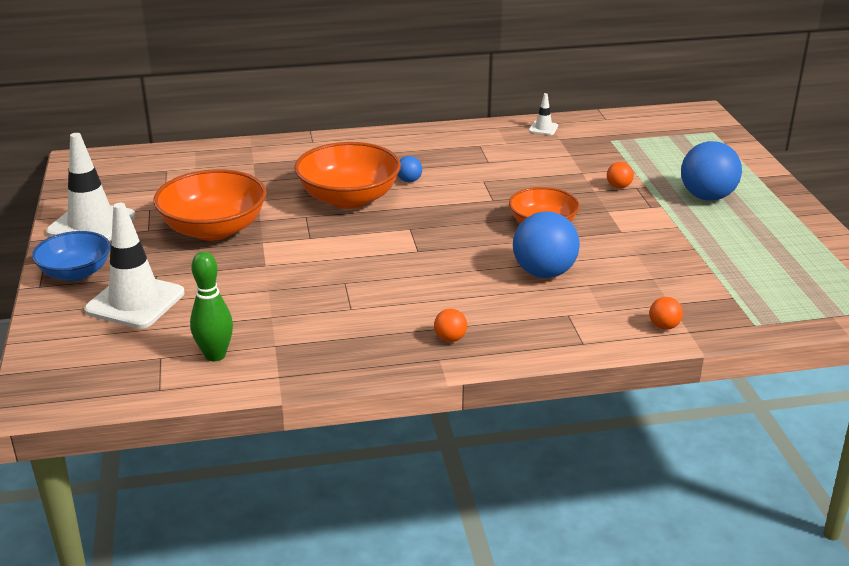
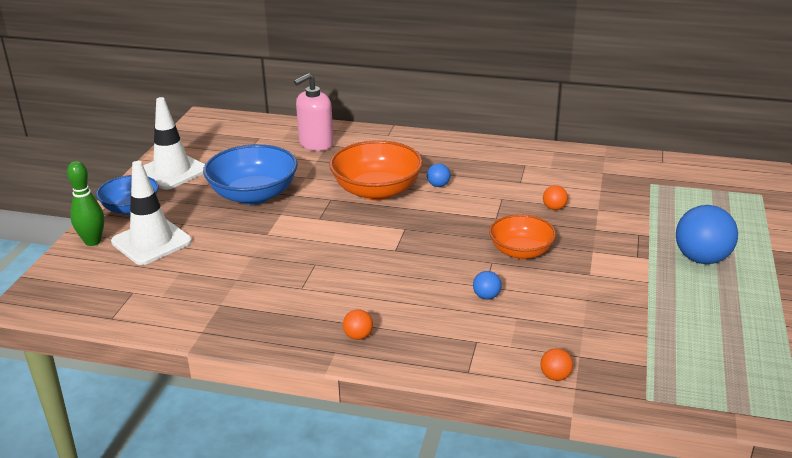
camera: 25 degrees right, 0 degrees up
(214, 229) = (253, 195): orange bowl -> blue bowl
(215, 355) = (171, 301): green bowling pin -> green bowling pin (93, 241)
(239, 164) = (316, 144): none -> pink soap dispenser
(543, 128) = (595, 160): white traffic cone -> none
(544, 273) = (486, 296): blue ball -> blue ball, size x0.46
(618, 187) = (622, 230): orange ball -> orange ball (554, 208)

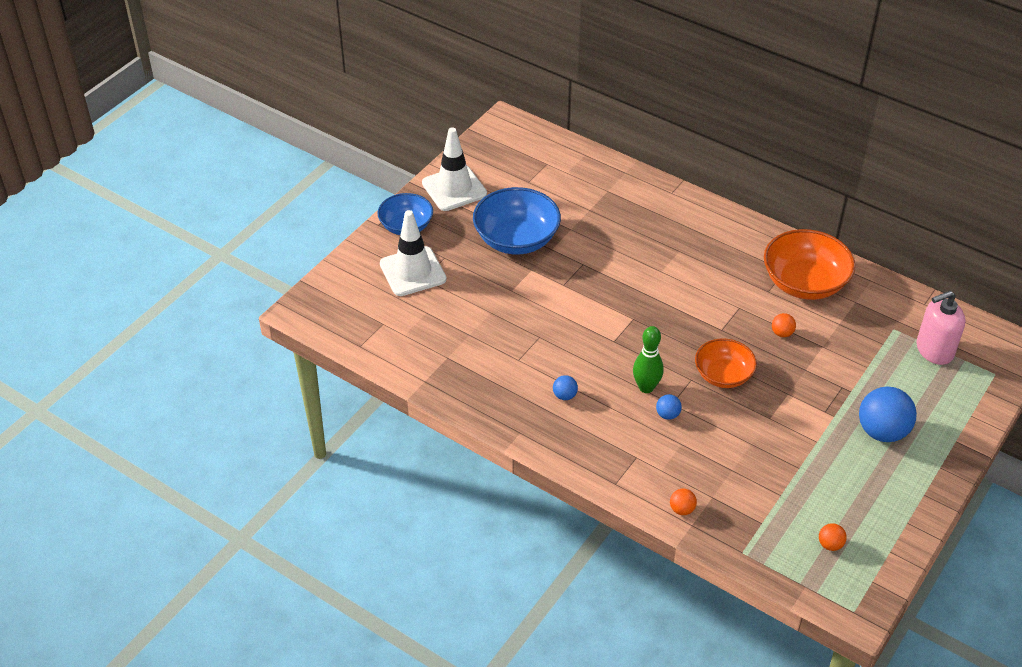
camera: 20 degrees right, 15 degrees up
(93, 241) = (365, 257): green bowling pin -> green bowling pin (646, 387)
(316, 144) = (597, 187): pink soap dispenser -> pink soap dispenser (934, 350)
(358, 336) = (544, 423): orange ball -> orange ball (830, 544)
(377, 191) = (628, 265): orange bowl -> orange bowl (804, 283)
(438, 185) = (688, 274): blue ball -> blue ball (564, 395)

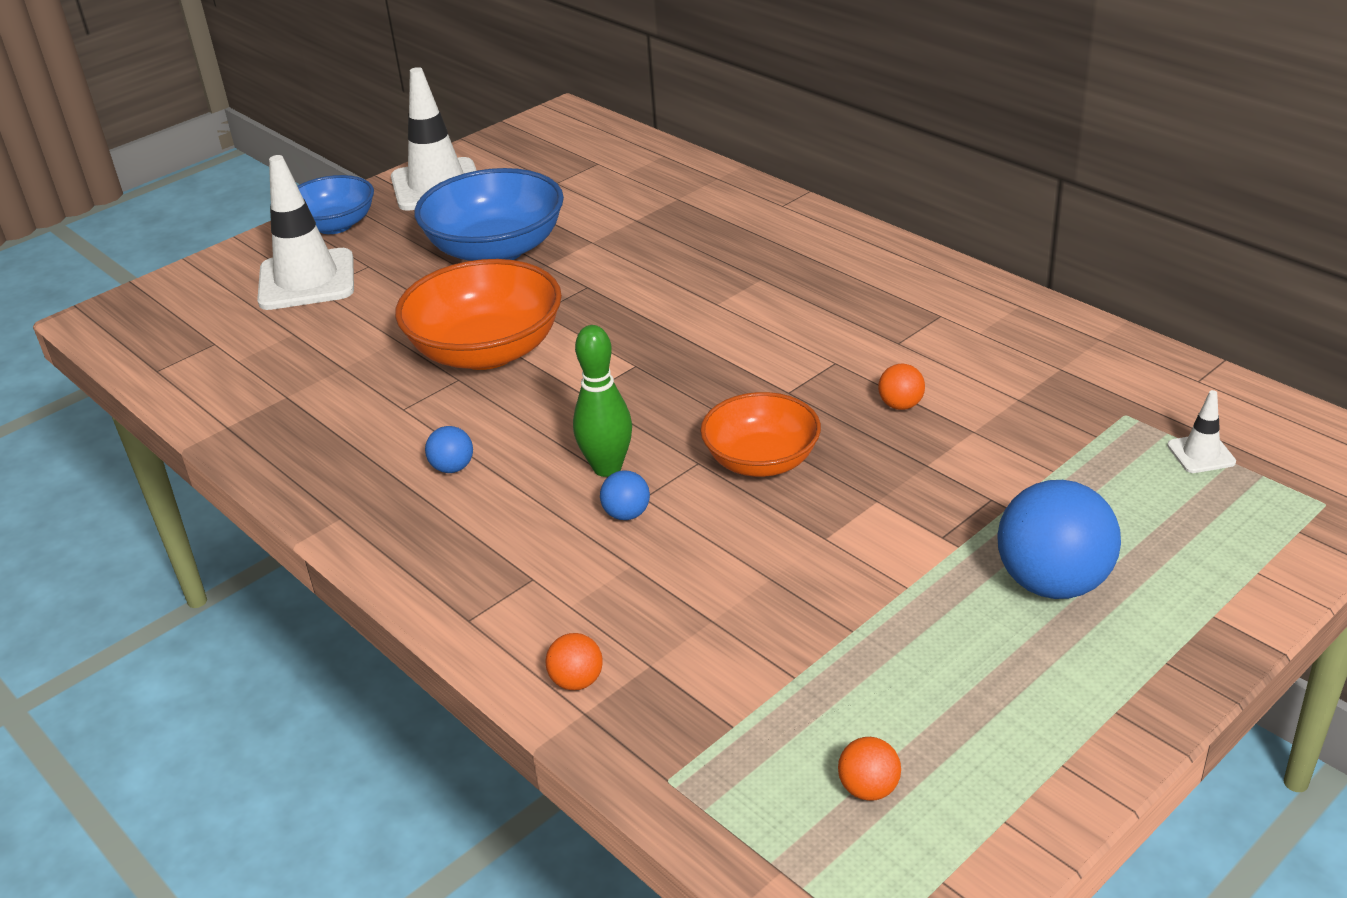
camera: 15 degrees right, 10 degrees down
(804, 283) = (970, 335): orange bowl -> orange bowl (486, 351)
(934, 350) = (1201, 454): pink soap dispenser -> white traffic cone

